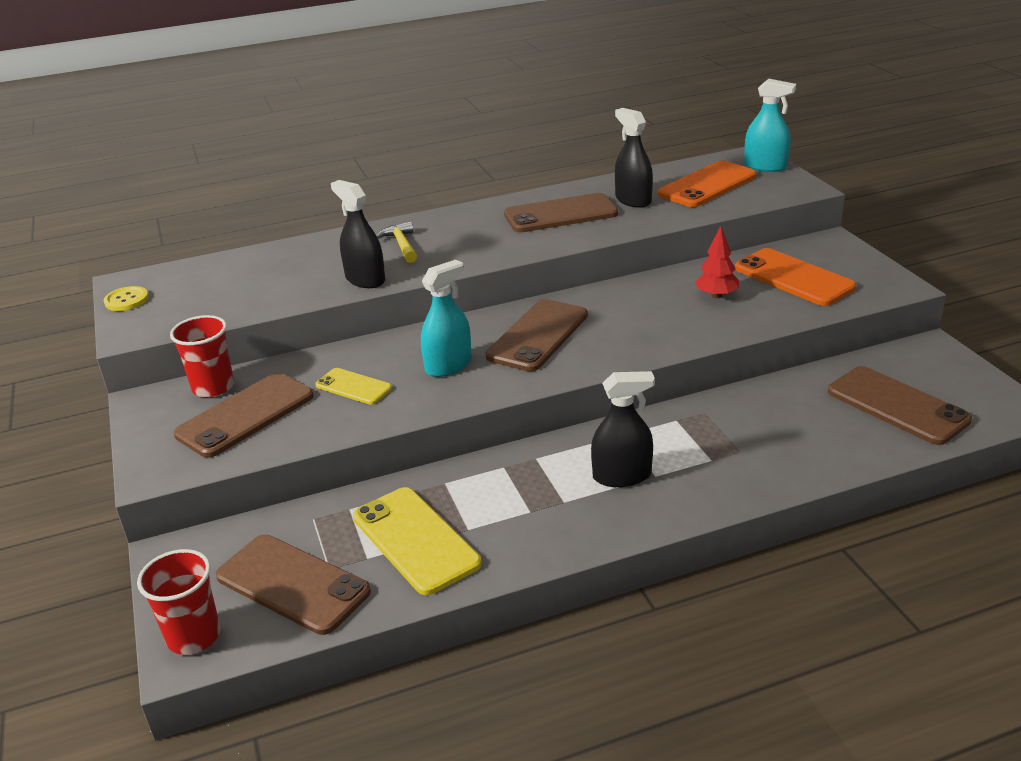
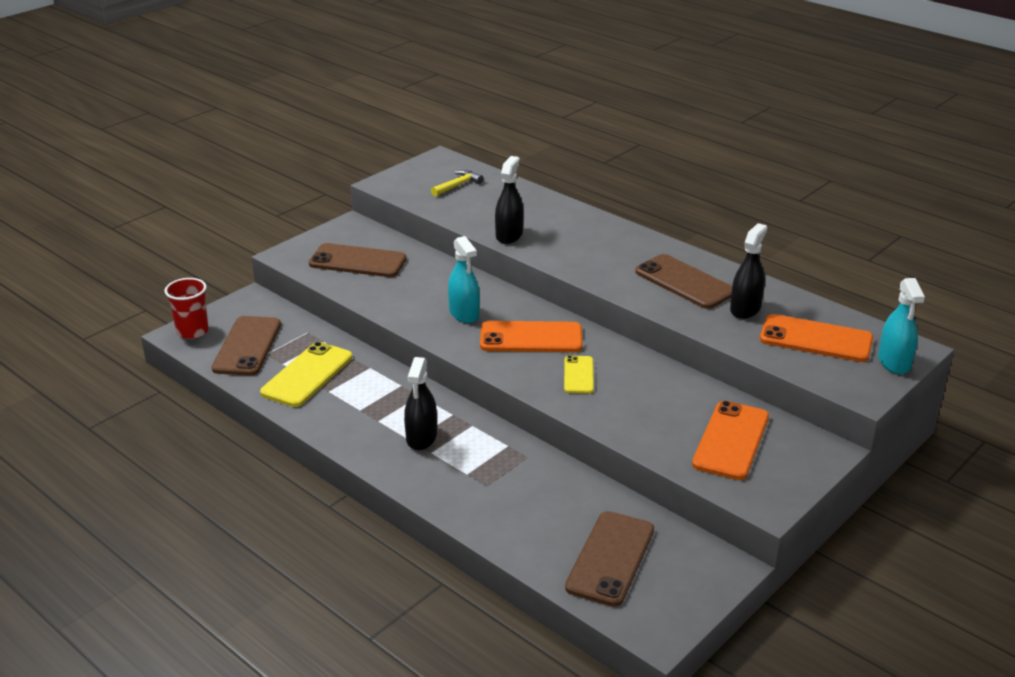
camera: 60 degrees right, 0 degrees up
(126, 300) = (419, 167): yellow button -> none
(213, 387) = (379, 239): red cup -> none
(353, 387) = (413, 287): yellow phone -> yellow phone (578, 375)
(401, 245) = (571, 232): yellow hammer -> yellow hammer (458, 185)
(448, 365) = (464, 313): turquoise spray bottle -> turquoise spray bottle turned 45 degrees clockwise
(538, 336) = (531, 338): brown phone -> orange phone
(622, 476) = (421, 437): black spray bottle -> black spray bottle turned 45 degrees clockwise
(716, 295) = (662, 405): red tree -> none

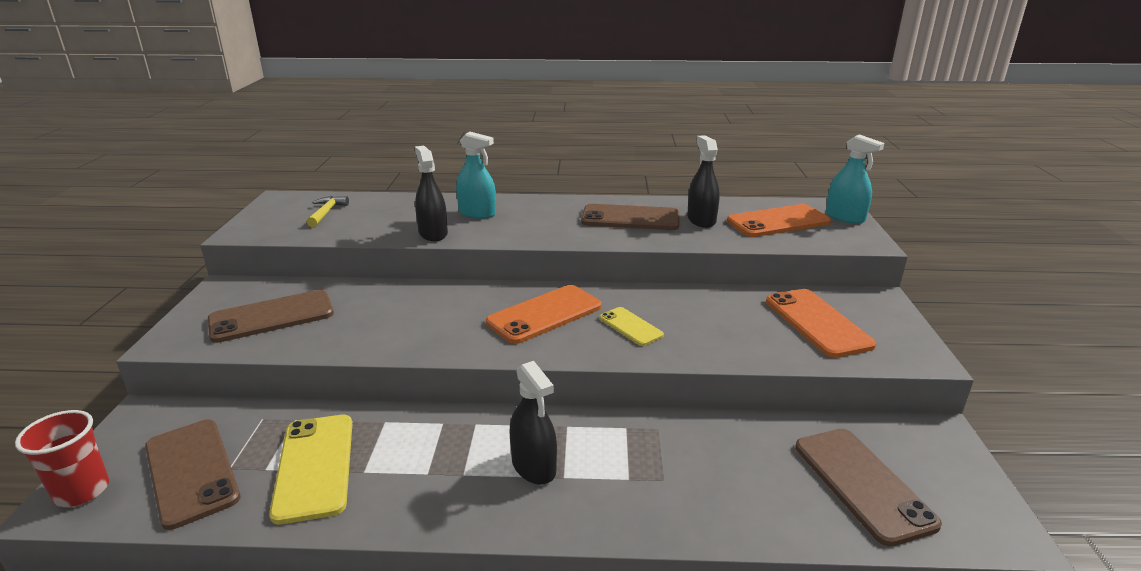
camera: 40 degrees left, 5 degrees down
(464, 313) = (452, 319): turquoise spray bottle -> turquoise spray bottle (477, 213)

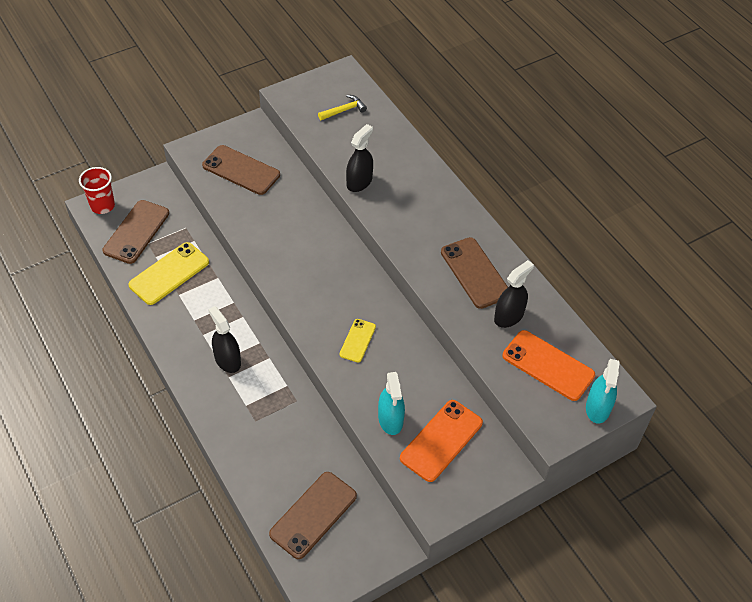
camera: 55 degrees right, 25 degrees up
(477, 213) = (409, 185): turquoise spray bottle -> turquoise spray bottle (390, 419)
(533, 466) = (227, 360): black spray bottle -> black spray bottle turned 120 degrees clockwise
(544, 314) = (339, 291): orange phone -> none

